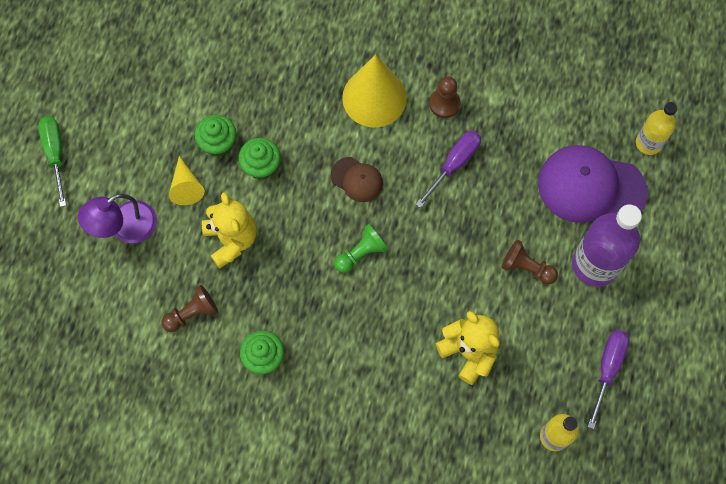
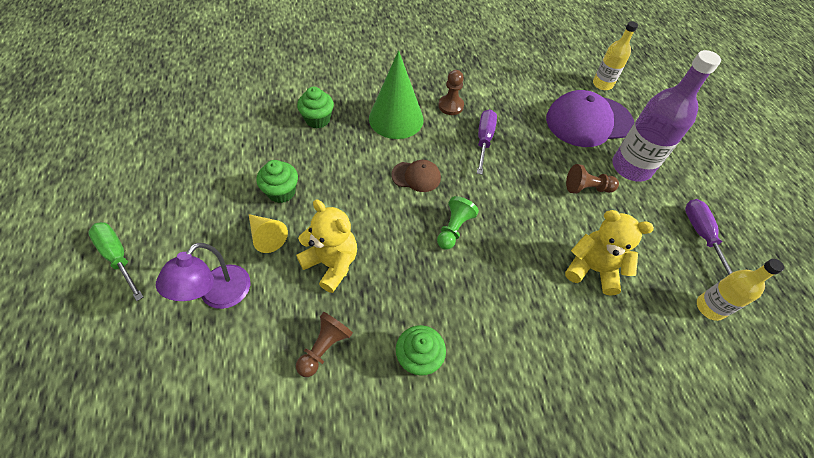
camera: 30 degrees left, 15 degrees down
(261, 166) = (329, 195): green cupcake -> green cupcake (318, 119)
(374, 97) = (396, 118): yellow cone -> green cone

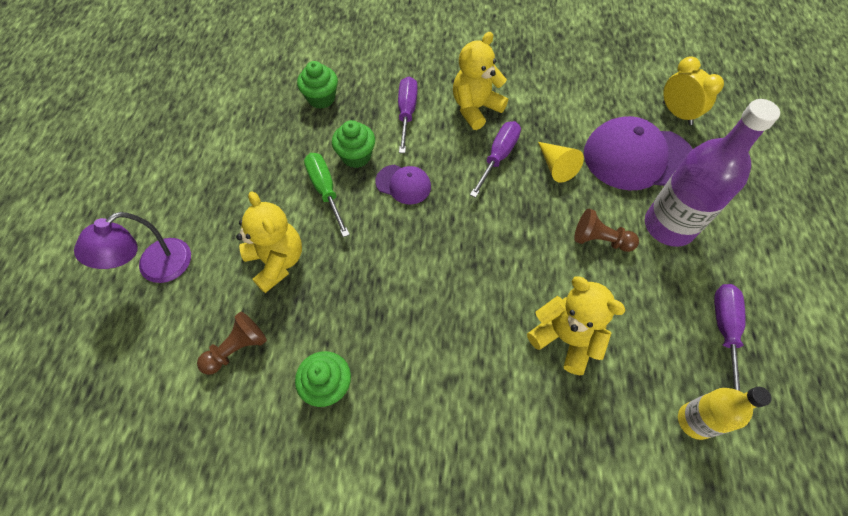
camera: 20 degrees right, 5 degrees up
(117, 256) = (78, 206): green screwdriver -> green screwdriver (325, 190)
(267, 236) = (223, 217): yellow cone -> yellow cone (556, 166)
(281, 192) = (254, 172): green cupcake -> green cupcake (356, 156)
(396, 118) = (407, 112): green cone -> purple screwdriver
(416, 176) = (403, 184): brown cap -> purple cap
(451, 106) = (475, 108): brown pawn -> yellow teddy bear
(453, 229) = (421, 253): green pawn -> none
(602, 84) = (677, 113): yellow bottle -> yellow clock

